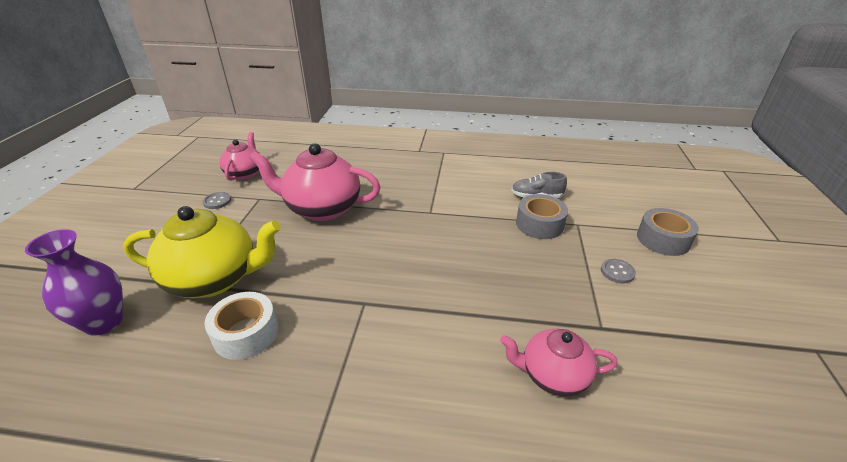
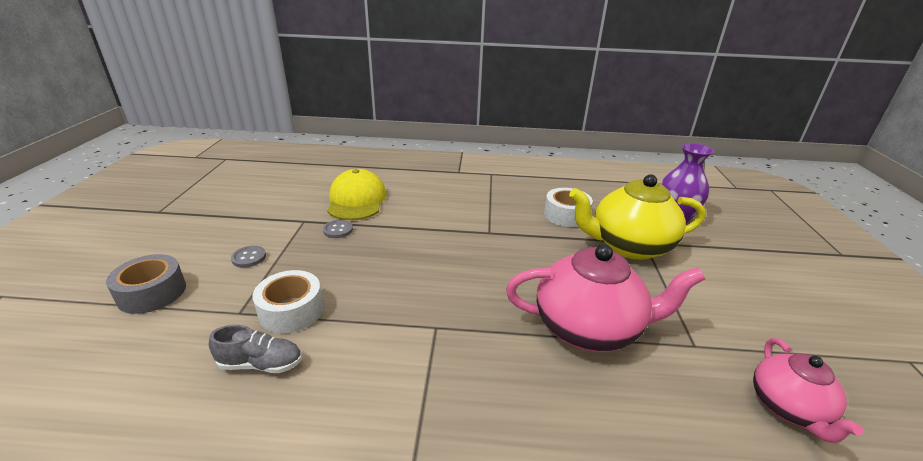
camera: 175 degrees right, 5 degrees down
(217, 201) = (747, 337): grey button -> grey button (338, 230)
(539, 224) = (291, 310): grey tape -> white tape
(552, 375) = (357, 200): pink teapot -> yellow cap

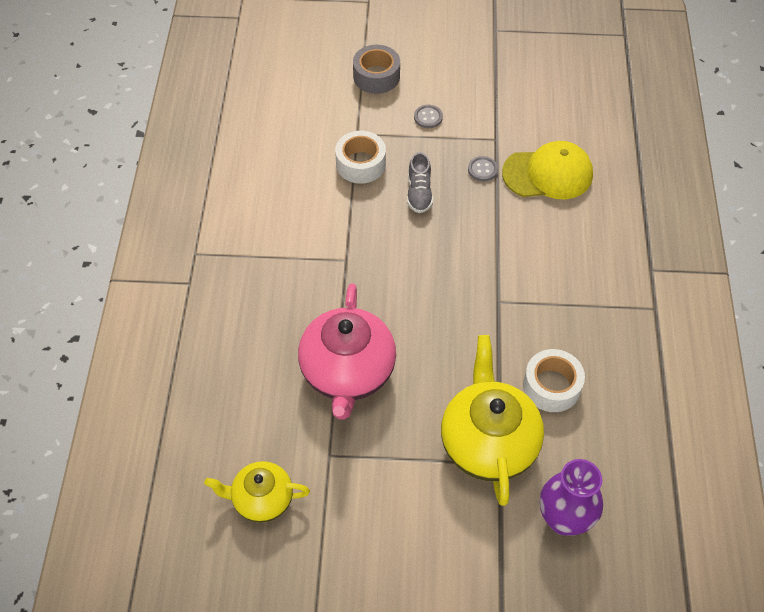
camera: 90 degrees right, 25 degrees up
(261, 364) = (306, 161): grey shoe -> grey shoe (419, 193)
(788, 408) = (261, 499): pink teapot -> yellow teapot

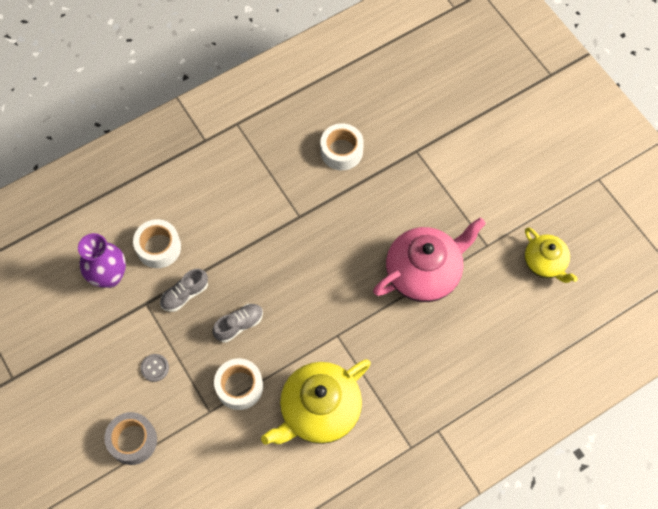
camera: 125 degrees left, 10 degrees up
(482, 169) = (185, 294): grey button -> grey shoe
(488, 442) = (407, 164): yellow teapot -> yellow teapot (319, 410)
(548, 174) = (158, 247): yellow cap -> white tape
(564, 519) = (424, 101): purple vase -> purple vase (109, 276)

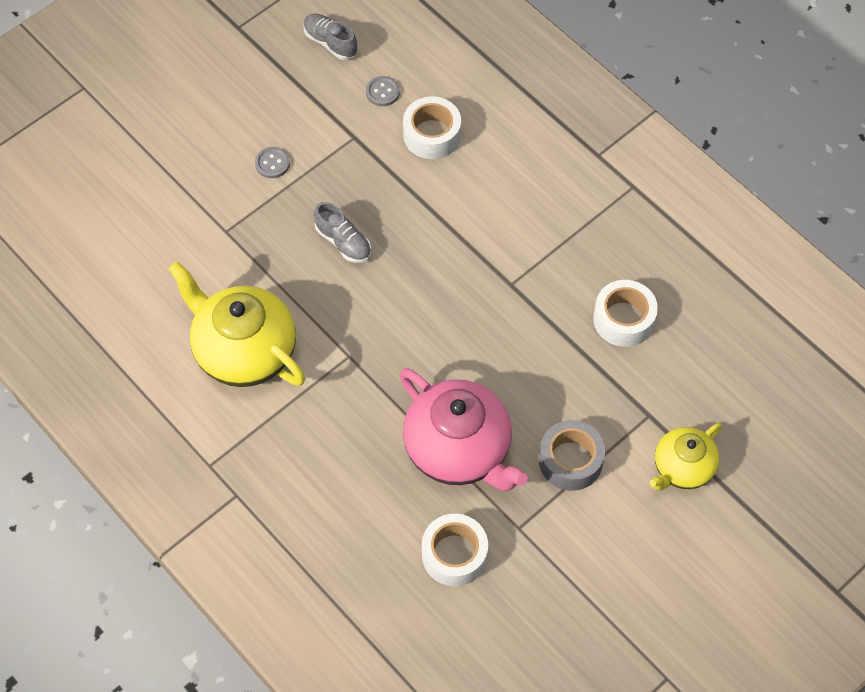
camera: 80 degrees right, 5 degrees down
(109, 276) = (382, 92): purple vase -> grey button
(133, 440) = (180, 160): grey tape -> grey tape (570, 461)
(185, 294) = (373, 175): grey shoe -> grey shoe (330, 43)
(239, 386) = (262, 257): white tape -> white tape (454, 555)
(544, 263) = (507, 610): yellow teapot -> yellow teapot (682, 468)

